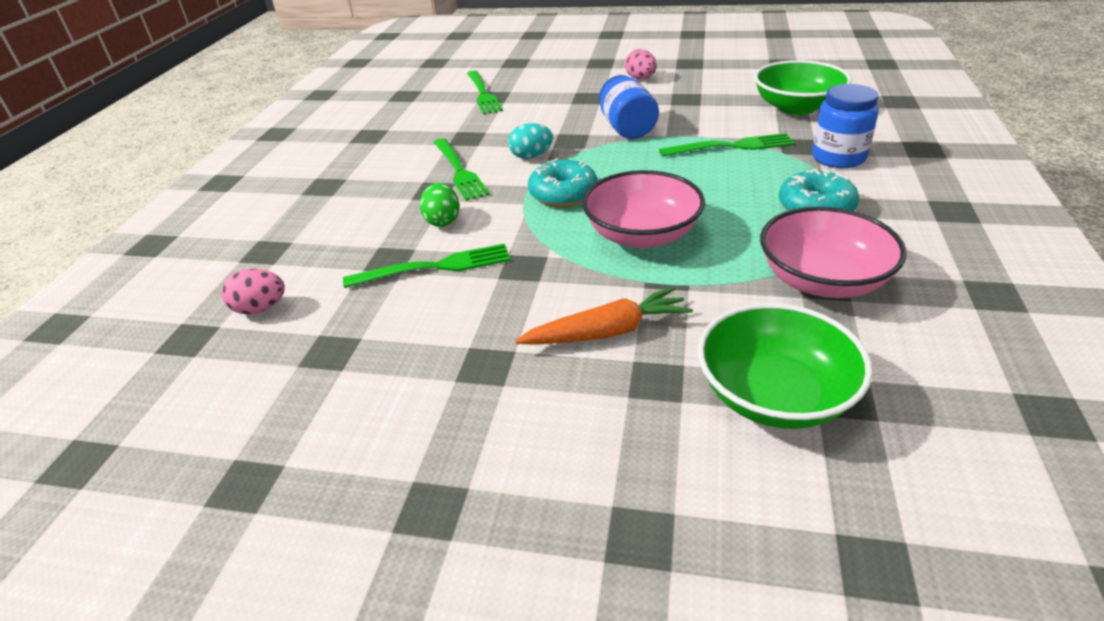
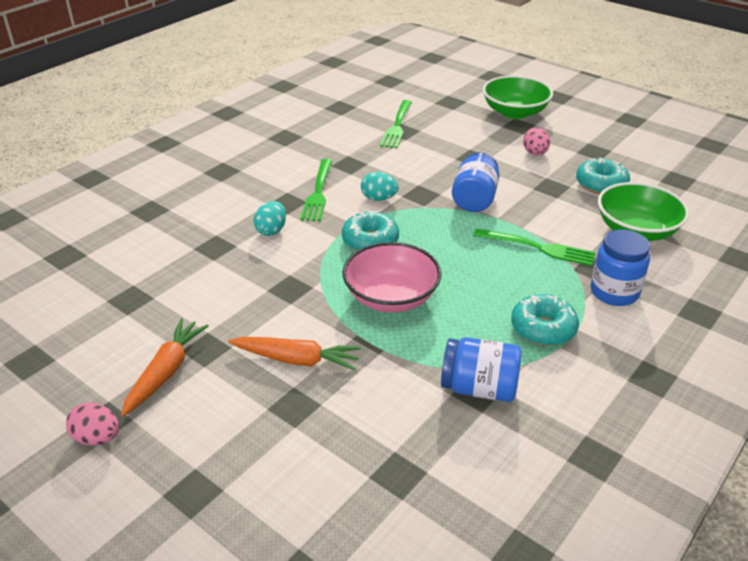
camera: 25 degrees right, 0 degrees up
(260, 308) = (116, 252): pink egg -> pink egg (97, 438)
(435, 267) = (236, 265): green fork -> none
(442, 221) = (271, 230): green egg -> turquoise egg
(460, 412) = (165, 372): none -> orange carrot
(725, 84) = (601, 184): none -> turquoise donut
(774, 395) = (355, 451): green bowl -> green bowl (515, 112)
(822, 280) = (479, 388): pink bowl -> blue jar

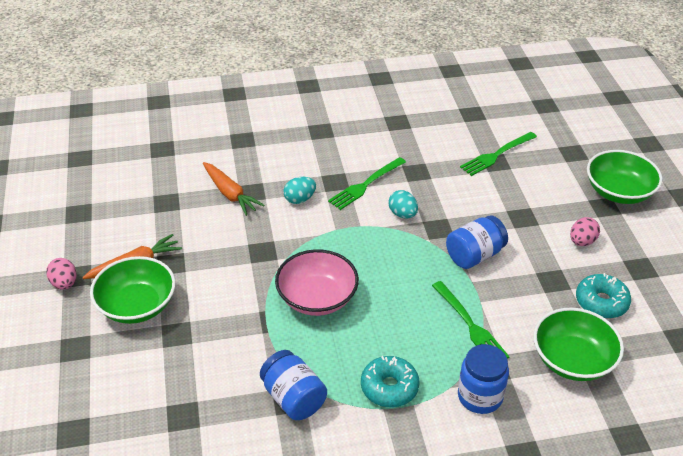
camera: 40 degrees right, 5 degrees up
(216, 407) = (137, 305): none -> green bowl
(296, 359) = (211, 304): orange carrot -> orange carrot (230, 194)
(370, 240) = (355, 246): turquoise donut -> none

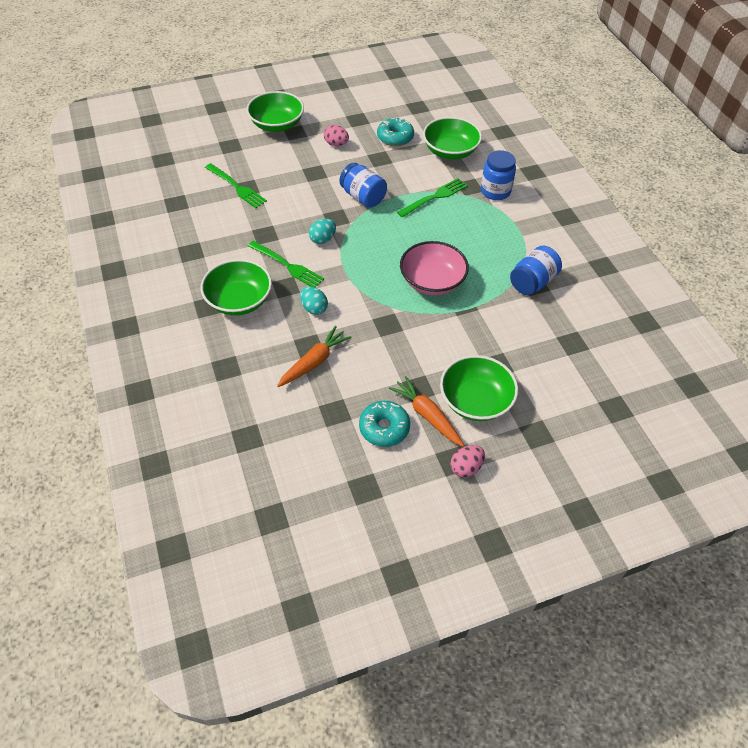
camera: 100 degrees left, 10 degrees up
(323, 150) = (239, 300): none -> green bowl
(389, 387) = (504, 234): turquoise donut -> turquoise donut (384, 428)

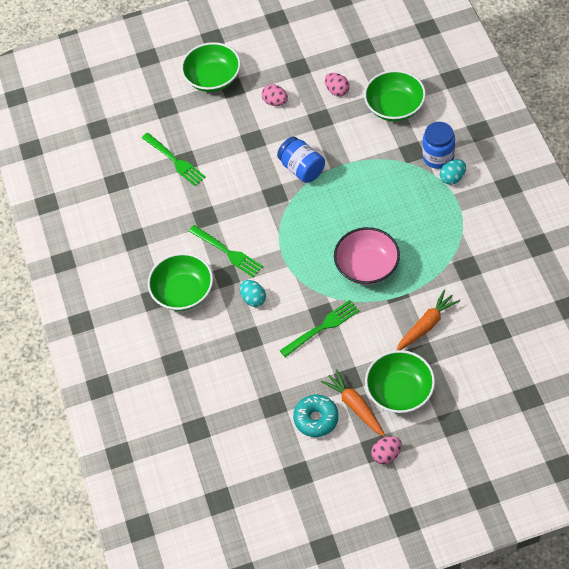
camera: 10 degrees right, 5 degrees up
(314, 362) = (254, 355): orange carrot -> orange carrot (426, 325)
(322, 239) = (261, 221): turquoise egg -> turquoise egg (452, 178)
(395, 137) = (337, 91): turquoise donut -> pink egg
(434, 197) = (374, 166): green fork -> green fork (322, 327)
(532, 282) = (465, 265): blue jar -> none

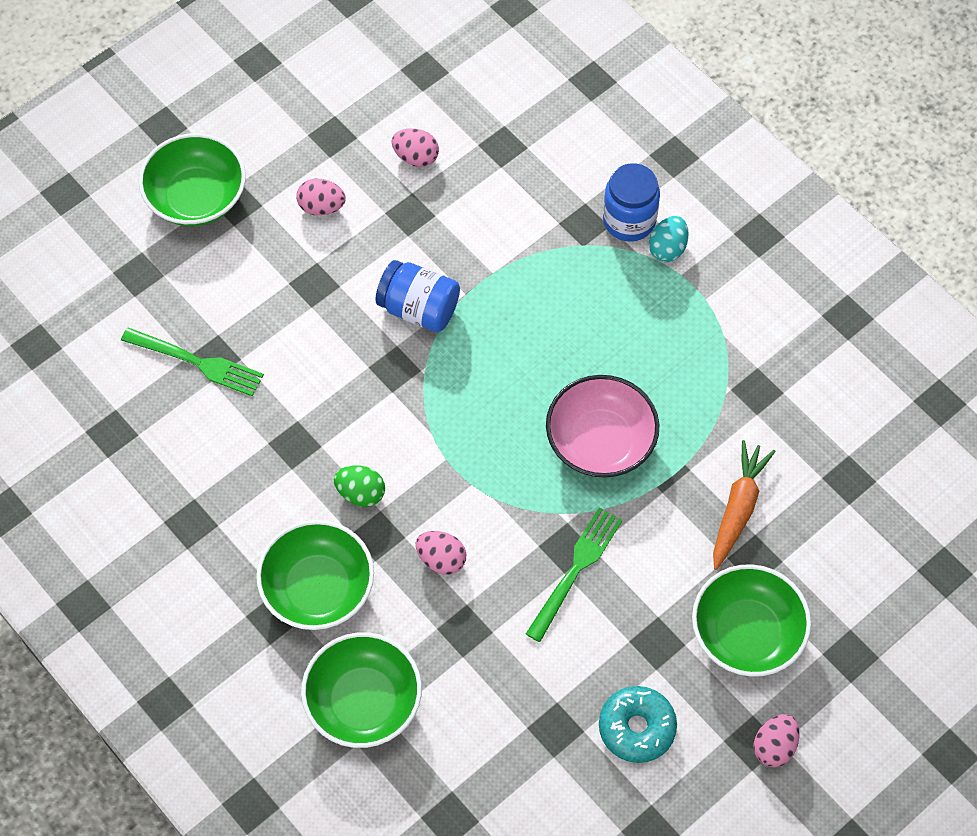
camera: 30 degrees left, 5 degrees up
(227, 252) = (360, 493): green fork -> green egg
(253, 299) = (441, 559): turquoise egg -> pink egg
(355, 406) = (689, 684): orange carrot -> none
(394, 107) = (522, 157): green bowl -> green bowl (363, 702)

